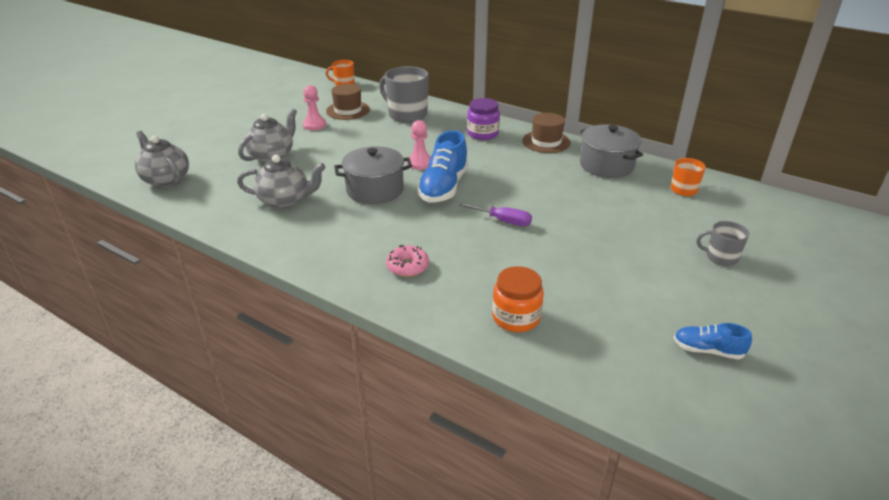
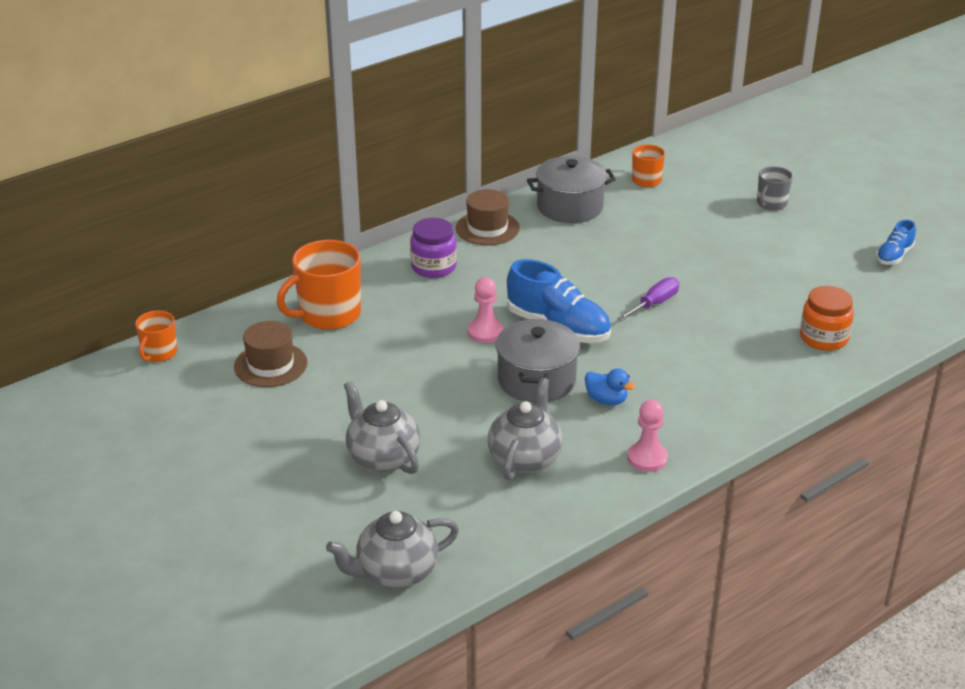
camera: 70 degrees left, 0 degrees up
(314, 125) = (300, 404): pink pawn -> pink pawn (647, 458)
(364, 220) = (606, 400): none -> blue duck
(407, 115) = (328, 314): grey mug -> orange mug
(407, 266) = (716, 385): pink donut -> none

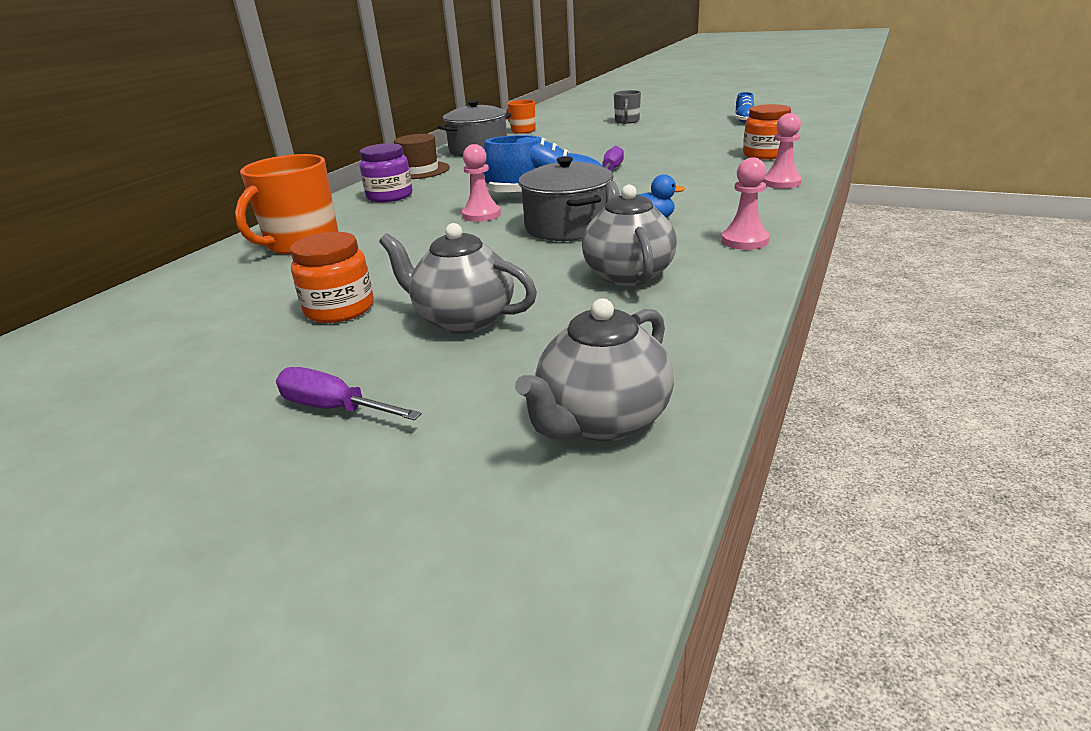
camera: 25 degrees left, 5 degrees down
(159, 353) = (89, 320): orange mug -> none
(267, 501) = (334, 408): none -> purple screwdriver
(270, 365) = (255, 290): brown hat -> none
(314, 411) = (340, 309): none -> orange jar
(776, 392) = (781, 183): none -> pink pawn

